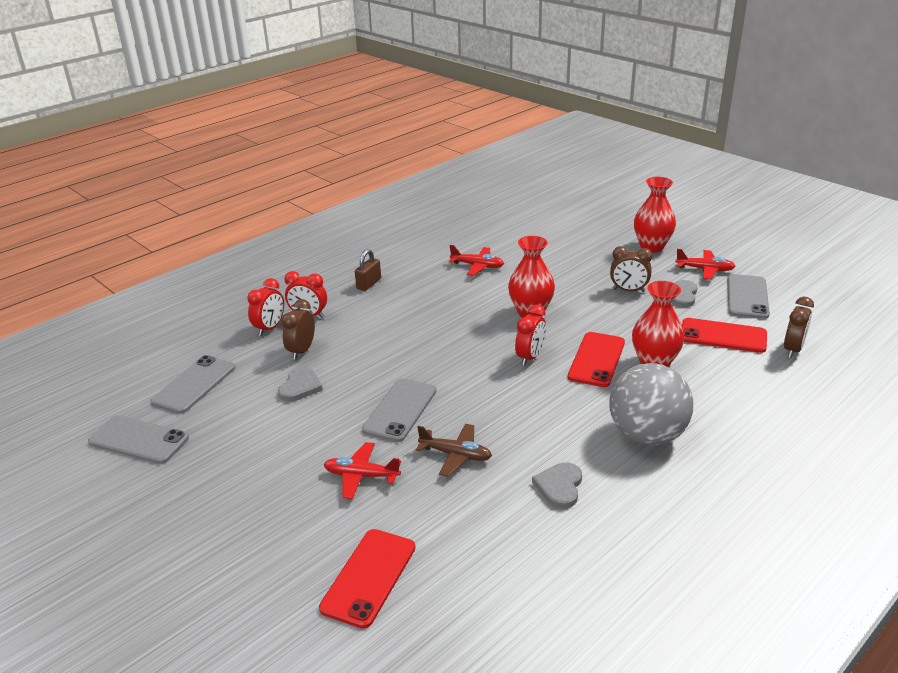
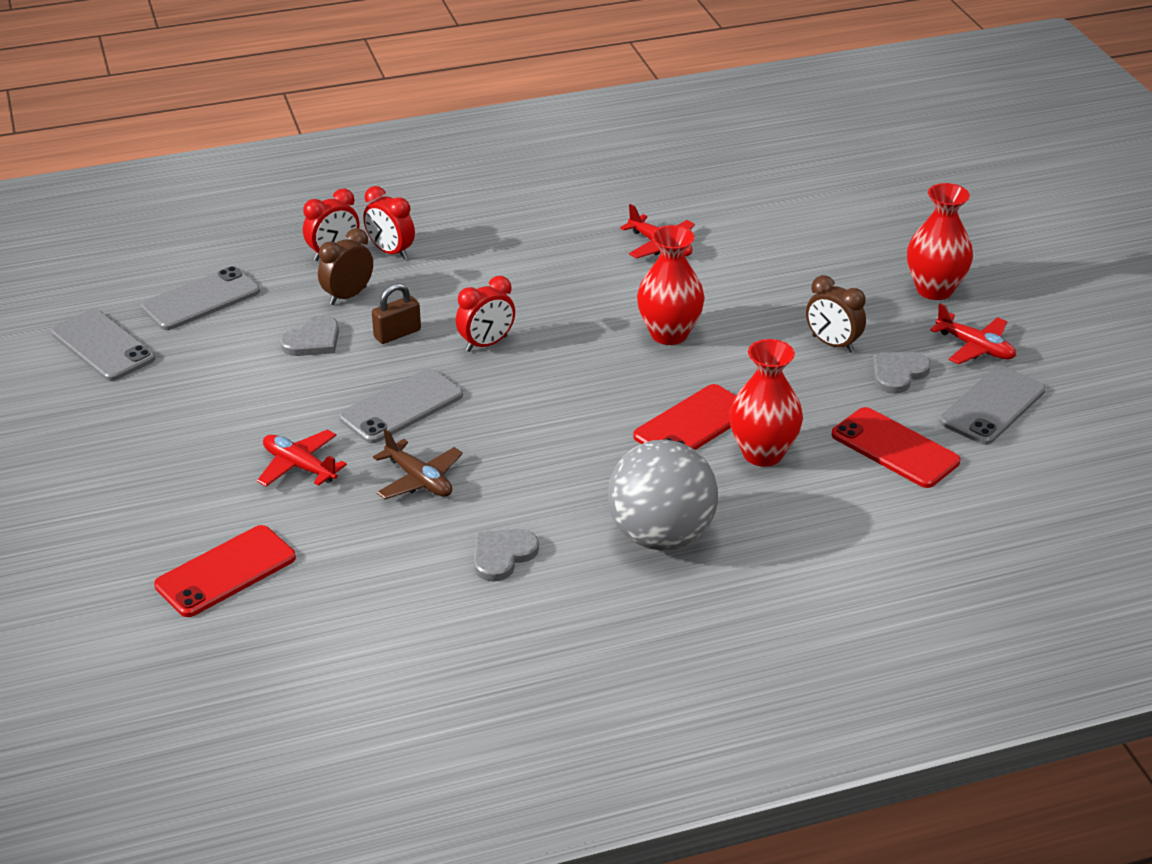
camera: 25 degrees right, 5 degrees up
(369, 284) = (498, 229): brown padlock -> brown padlock (397, 334)
(530, 357) = (612, 393): red clock -> red clock (486, 344)
(793, 349) = (972, 498): brown clock -> none

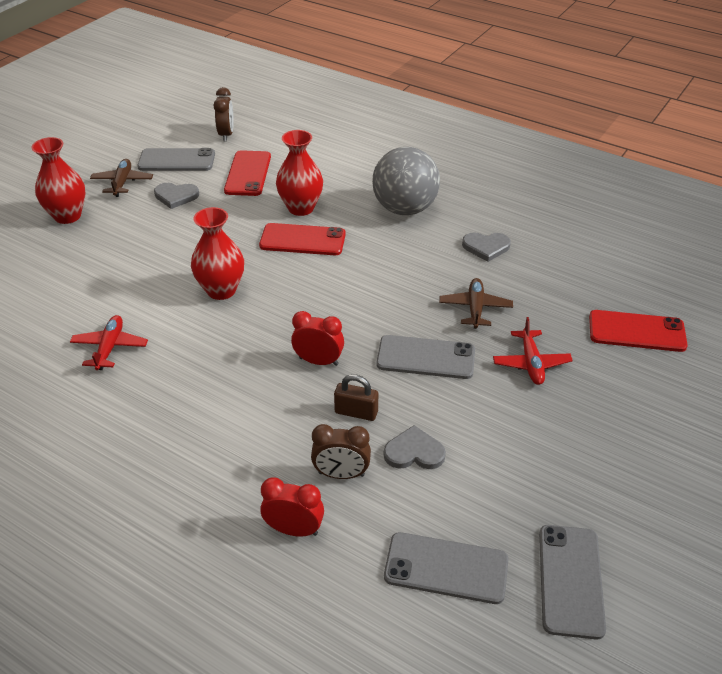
camera: 130 degrees left, 5 degrees up
(390, 252) = (255, 493): red clock -> none
(832, 344) = (168, 227): brown clock -> brown clock (226, 134)
(975, 347) = (122, 182): red plane -> brown plane

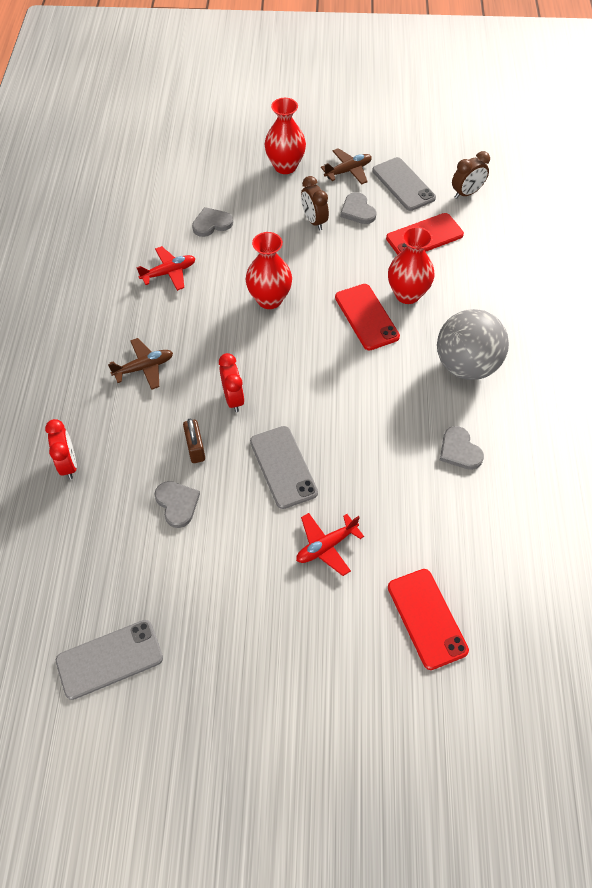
camera: 60 degrees right, 15 degrees up
(80, 292) = (211, 223): none -> grey heart
(341, 474) = (131, 468): brown clock -> brown clock (314, 221)
(446, 568) = (81, 571): grey phone -> none
(475, 308) = (368, 476): brown plane -> brown plane (144, 368)

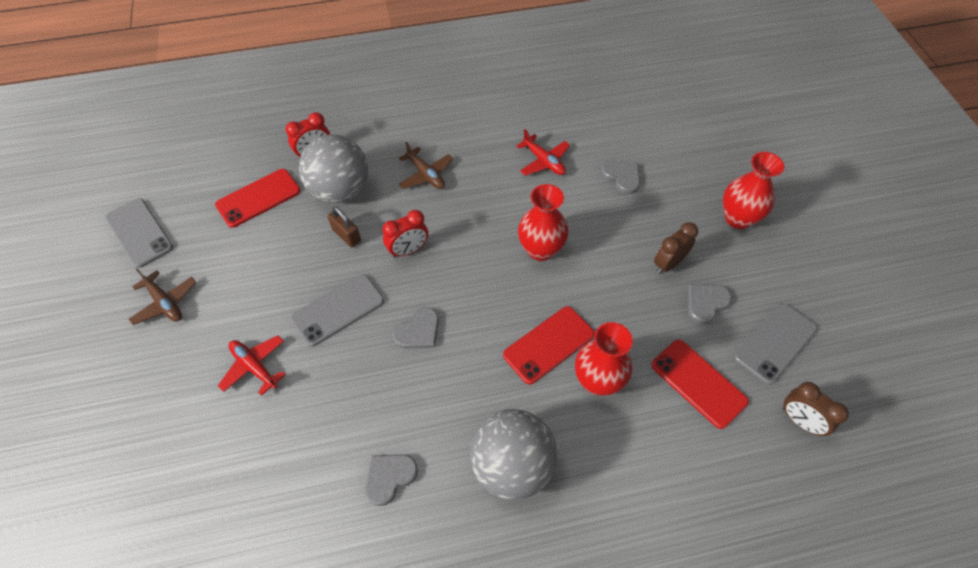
camera: 75 degrees right, 0 degrees up
(133, 446) = (340, 190): none -> grey ball
(177, 504) = (286, 238): grey heart -> grey heart (418, 331)
(195, 448) = (346, 235): brown padlock -> brown padlock turned 75 degrees clockwise
(348, 171) = (765, 280): brown plane -> brown plane (165, 303)
(426, 618) = (181, 477): red phone -> red phone (258, 198)

